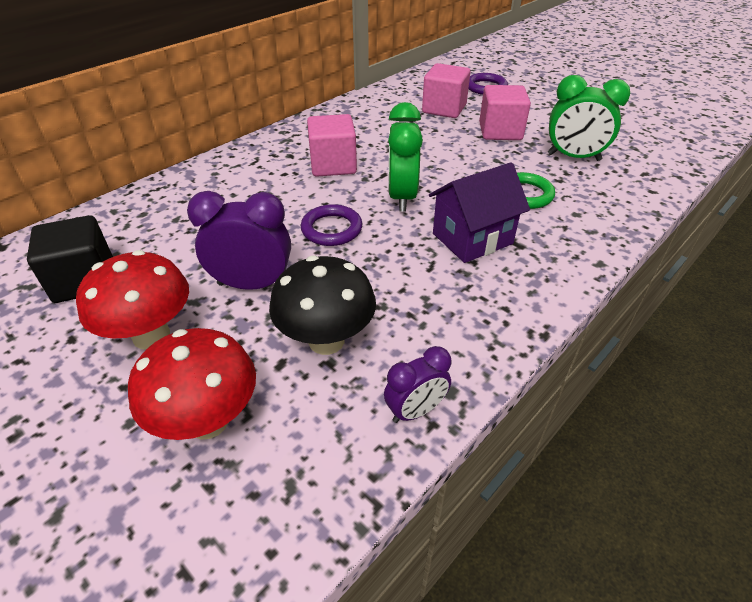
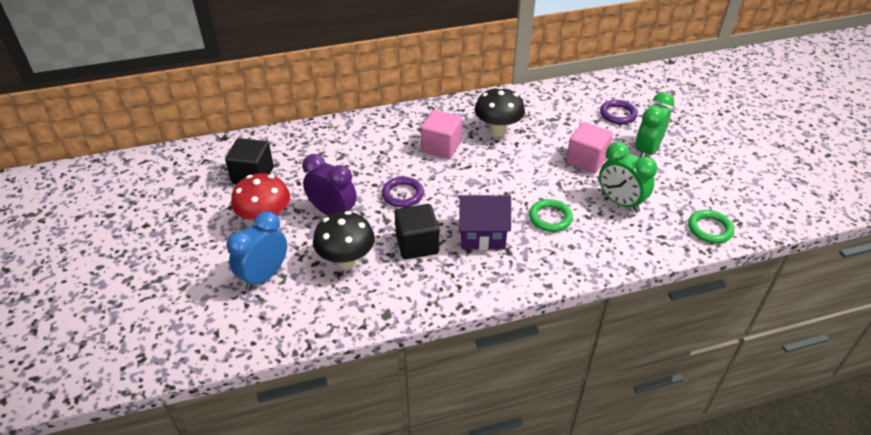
camera: 30 degrees right, 0 degrees up
(208, 421) = (264, 276): red mushroom -> blue clock
(383, 132) = (498, 131): none -> black mushroom
(402, 197) = (465, 188): green clock -> green clock (647, 151)
(404, 279) = (417, 244): none -> black cube
(415, 411) = (360, 316): purple clock -> none
(444, 109) = (563, 124): pink cube -> none
(675, 153) = (709, 229): none -> green ring

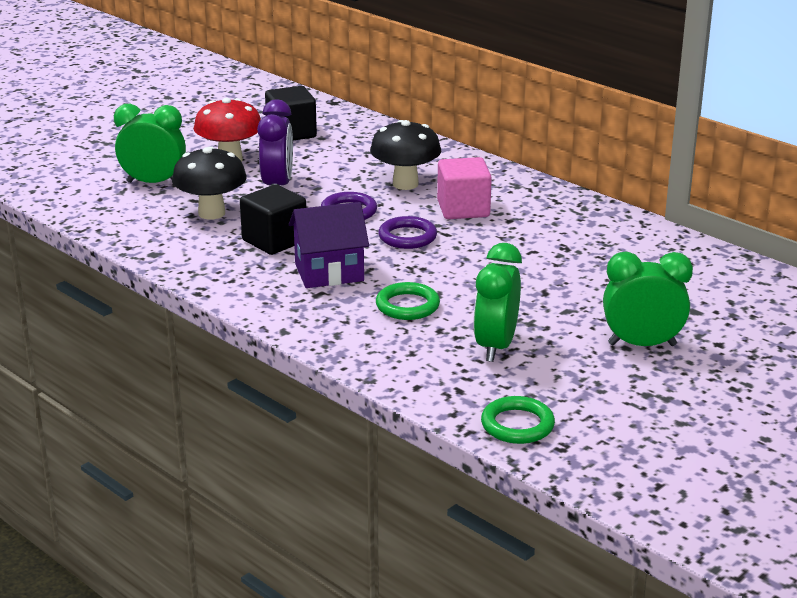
camera: 60 degrees right, 15 degrees down
(264, 276) = (153, 183): blue clock -> green clock
(482, 235) = (329, 272): purple house -> purple house turned 75 degrees counterclockwise
(498, 131) = (542, 233): black mushroom -> black mushroom (405, 184)
(586, 160) = (559, 305): pink cube -> none
(618, 114) = (703, 306): purple ring -> purple ring (407, 237)

